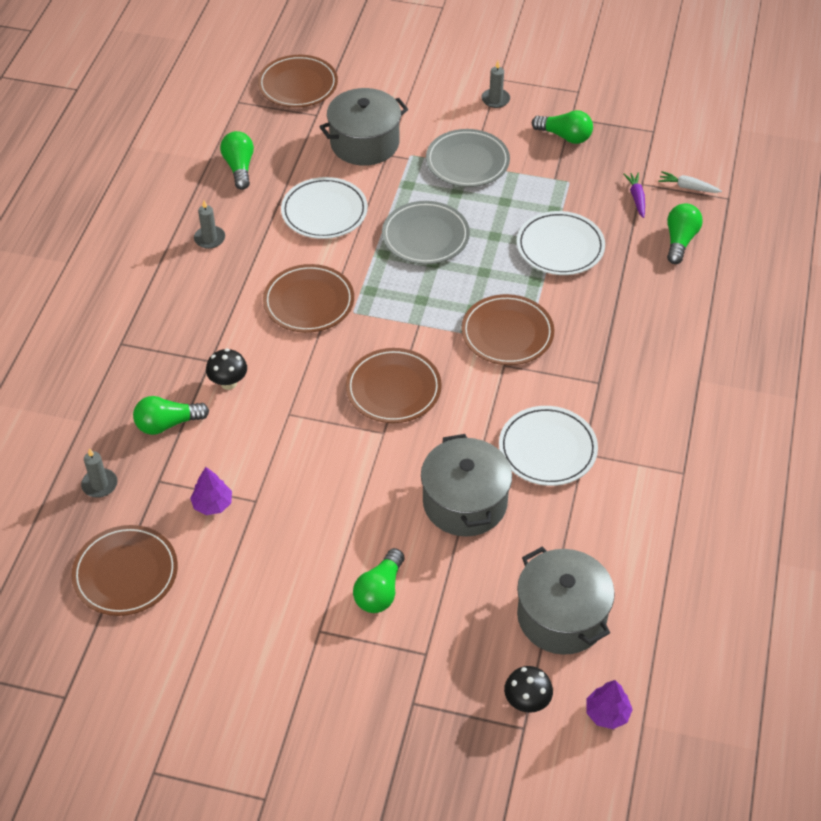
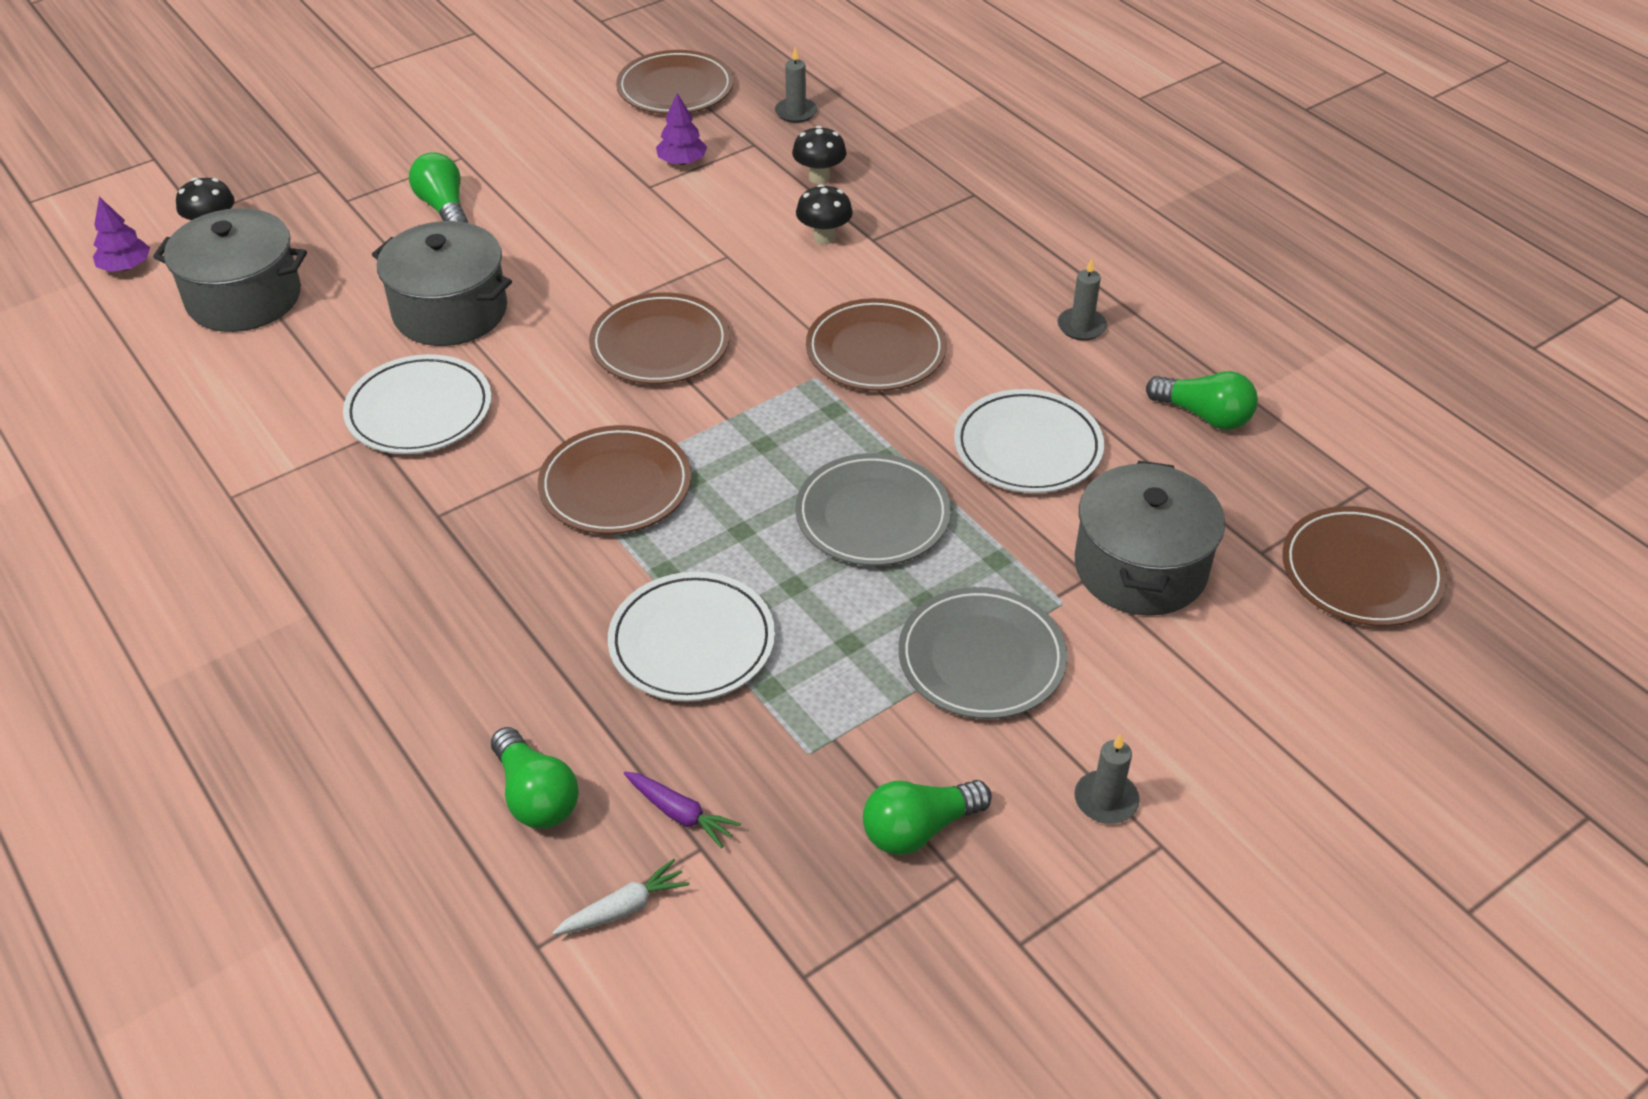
camera: 130 degrees right, 5 degrees down
(167, 424) = (819, 177): green light bulb -> black mushroom

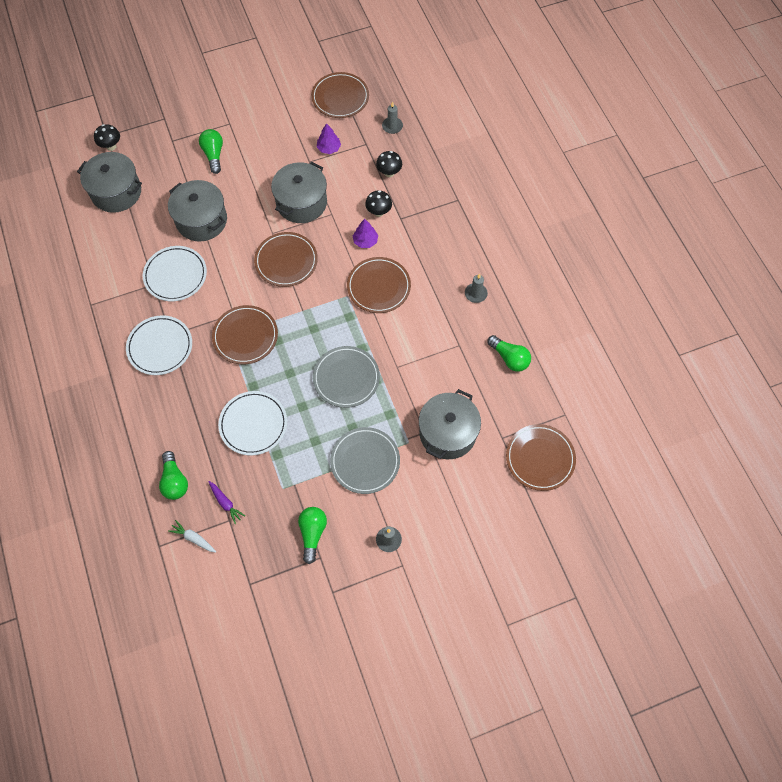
camera: 15 degrees right, 20 degrees up
(126, 267) = (70, 162): purple tree -> purple tree (365, 241)
(624, 908) = (193, 538): white carrot -> white carrot turned 135 degrees counterclockwise
(657, 249) = (301, 202): none -> grey pot
(919, 829) = (312, 533): green light bulb -> green light bulb turned 105 degrees clockwise
(1028, 447) = (425, 357): white plate -> white plate (160, 347)

